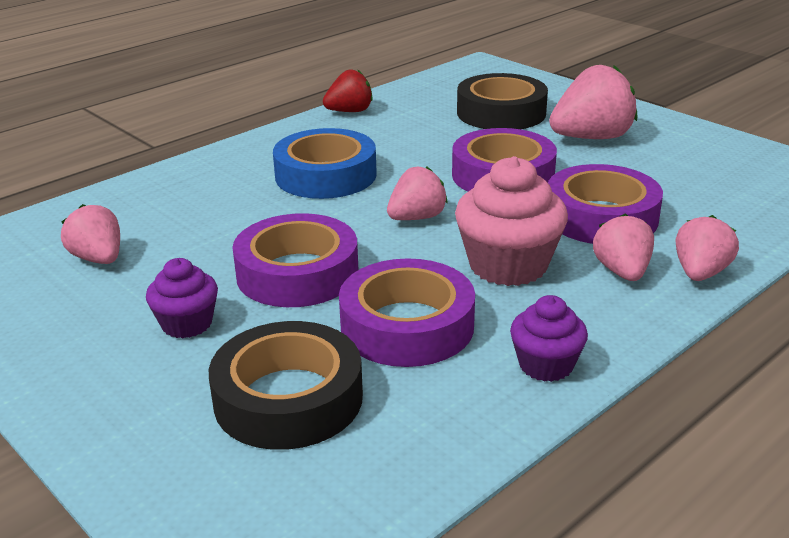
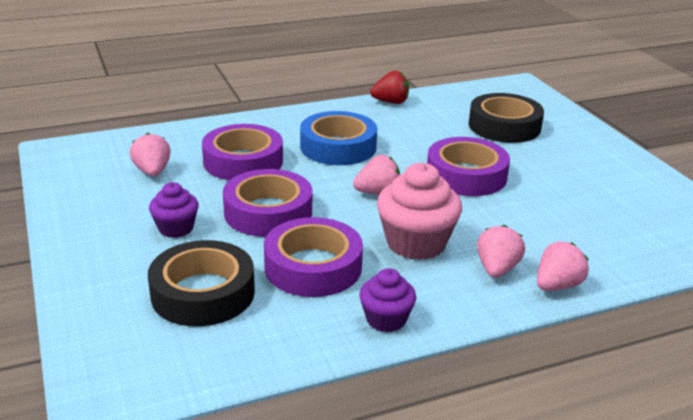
camera: 20 degrees right, 0 degrees up
(591, 138) = (560, 161): pink strawberry -> none
(601, 217) = (515, 224): purple tape -> purple tape (243, 161)

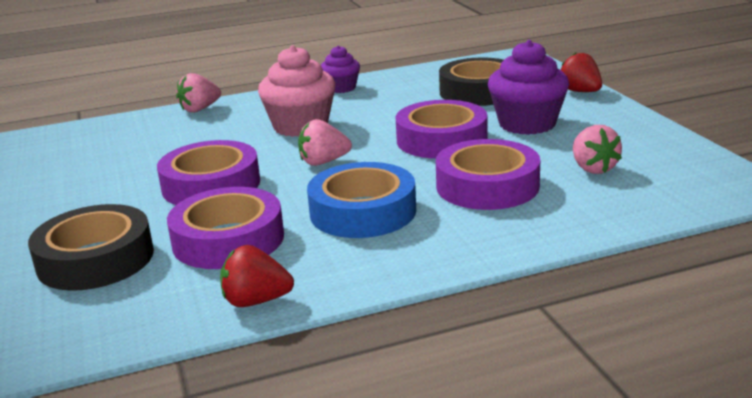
camera: 175 degrees left, 5 degrees down
(80, 281) = (580, 91): none -> red strawberry
(176, 228) = (527, 124): purple cupcake -> purple cupcake, size x1.70
(313, 267) = (394, 108): purple tape -> purple tape (228, 240)
(497, 269) = (240, 115): pink strawberry -> none

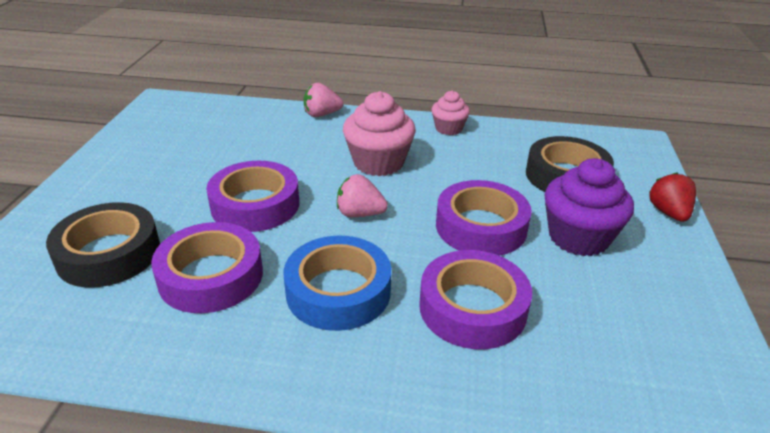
camera: 25 degrees right, 10 degrees up
(256, 301) = (164, 364): red strawberry -> none
(341, 88) = (448, 129): purple cupcake -> pink cupcake
(593, 168) = (597, 330): pink strawberry -> none

